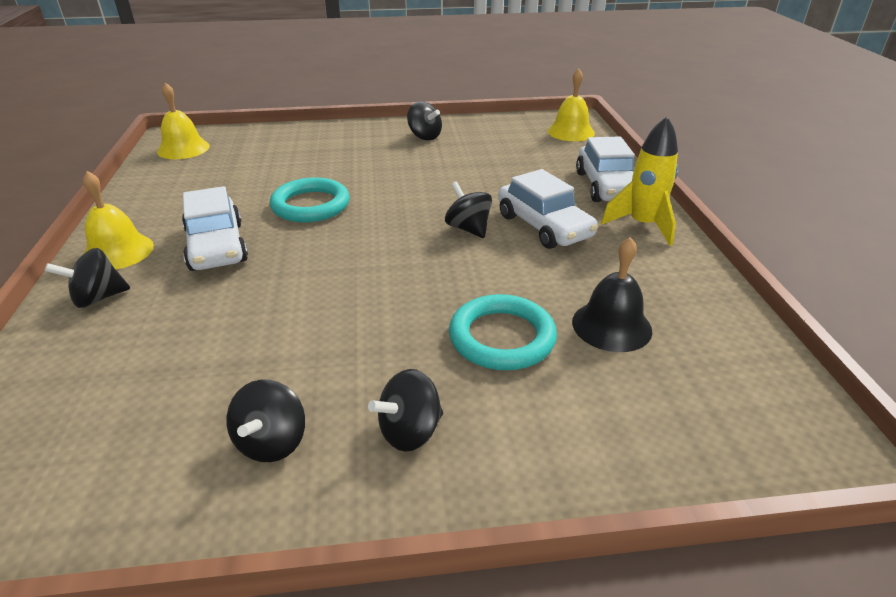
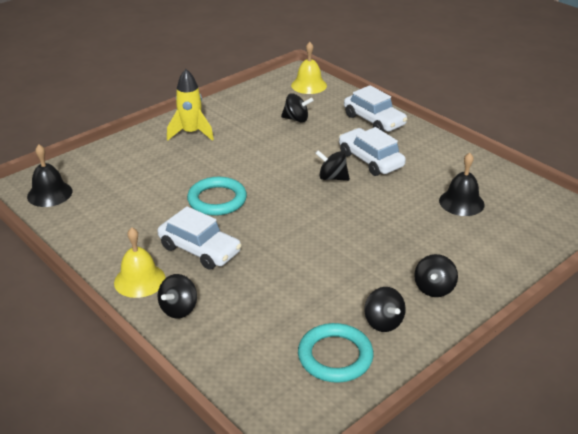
camera: 35 degrees left, 0 degrees up
(183, 149) = (49, 194): yellow bell -> black bell
(424, 137) = (218, 121): black spinning top -> black spinning top (296, 119)
(502, 337) = (421, 230): turquoise ring -> turquoise ring (335, 356)
(544, 226) = (370, 160): white car -> white car turned 150 degrees counterclockwise
(642, 225) = (418, 140): yellow rocket -> yellow rocket (191, 133)

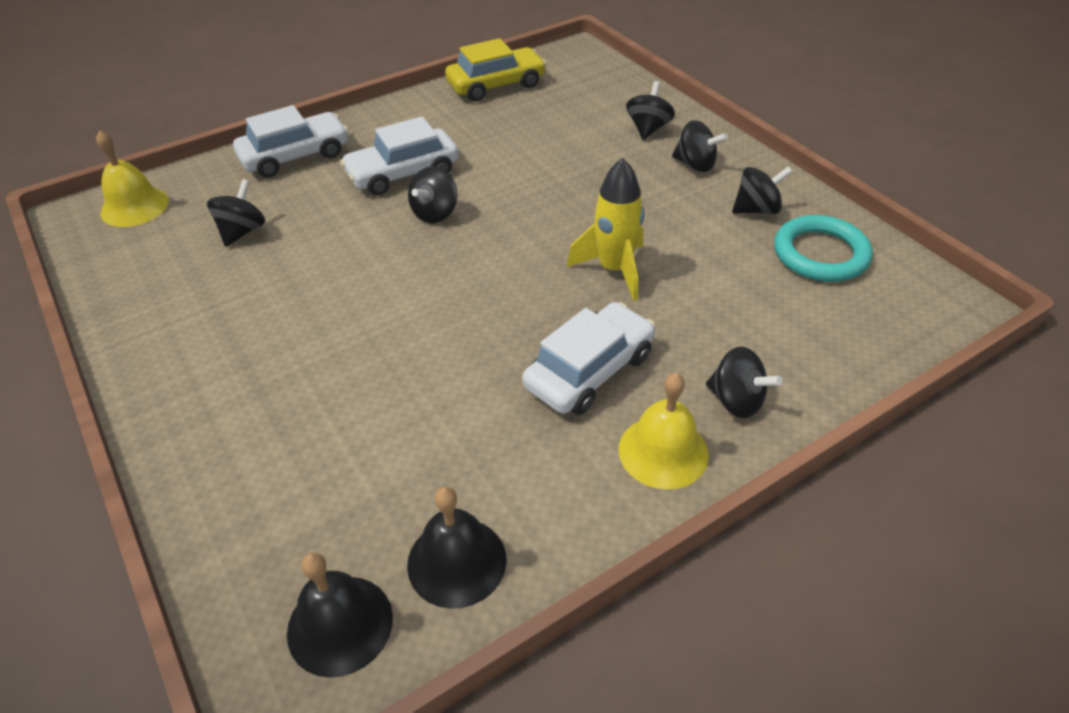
camera: 80 degrees left, 10 degrees up
(191, 133) = (209, 369): yellow rocket -> yellow rocket (614, 270)
(217, 200) = (453, 343): turquoise ring -> none
(461, 202) = (529, 119): black bell -> black bell (457, 561)
(476, 261) = (648, 129): none -> black spinning top
(502, 182) = (496, 85): none -> yellow car

